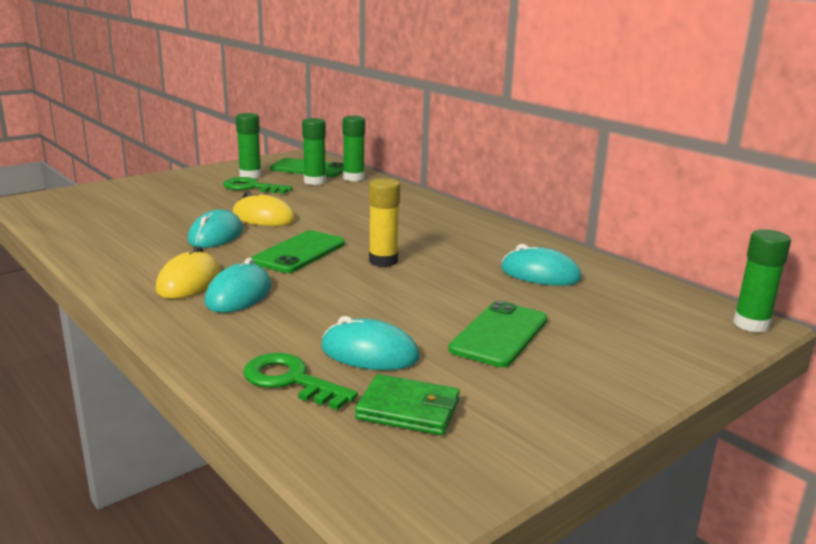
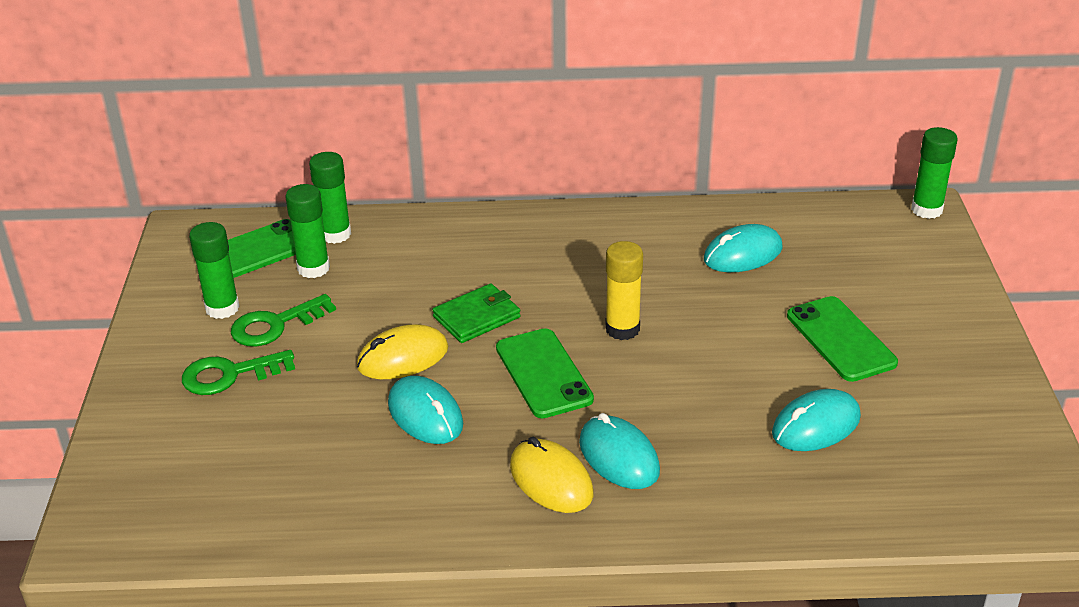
camera: 50 degrees left, 15 degrees up
(291, 381) = (831, 490): green key -> green key (230, 375)
(408, 410) = (925, 446): green wallet -> green wallet (477, 317)

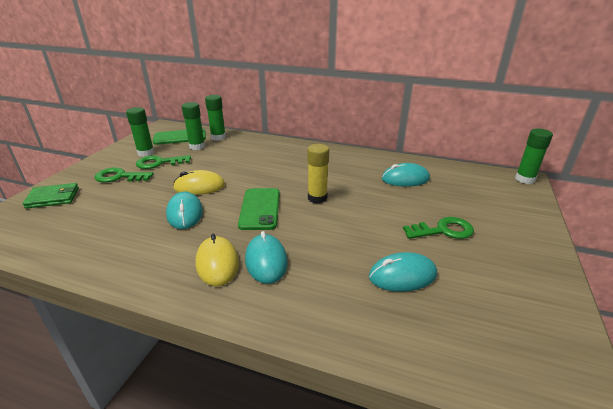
camera: 20 degrees right, 5 degrees down
(477, 317) = (249, 178): green wallet -> green wallet (53, 198)
(840, 339) = (443, 230): green phone -> green key

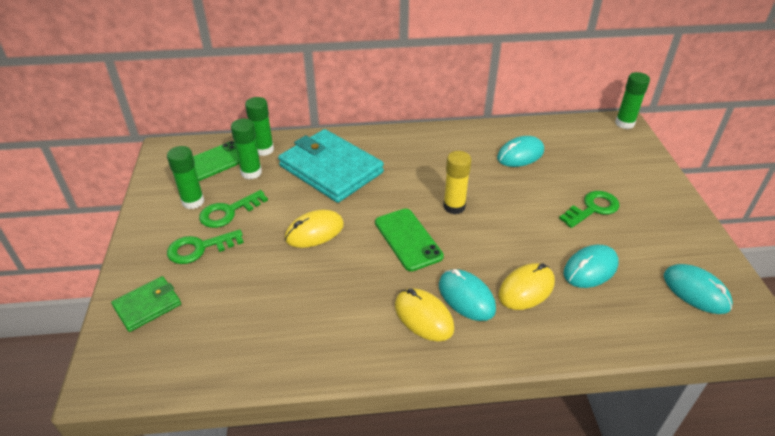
camera: 25 degrees left, 10 degrees up
(185, 213) = (333, 272): turquoise mouse -> turquoise mouse (696, 291)
(249, 156) = (331, 169): none -> turquoise wallet
(325, 272) = (526, 289): none -> yellow mouse

